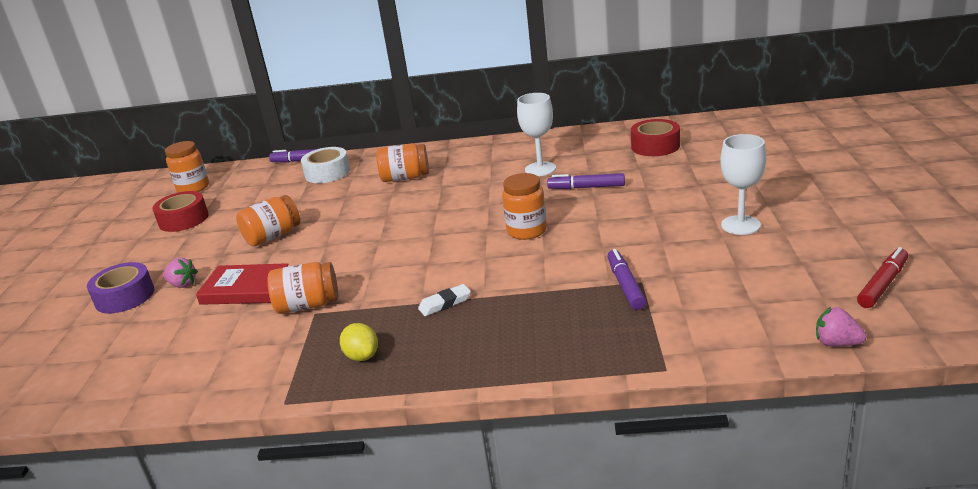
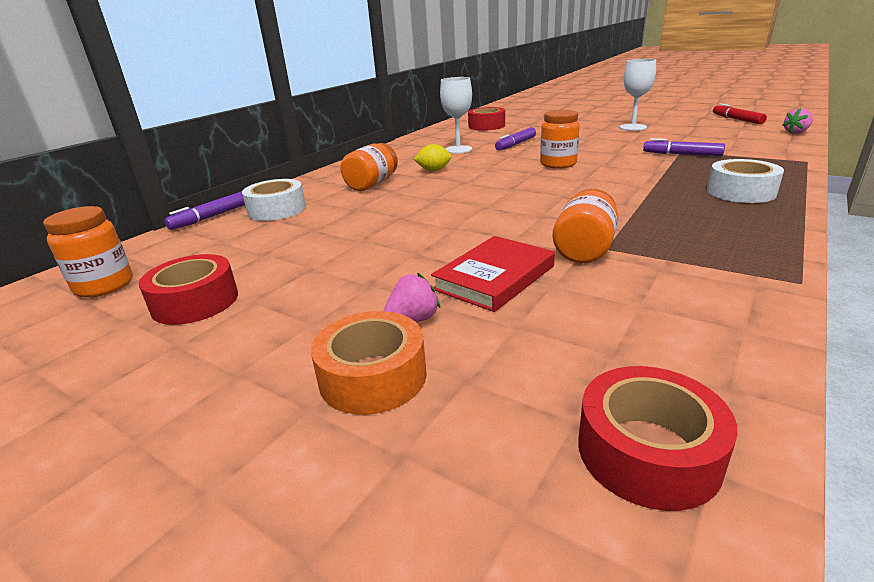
camera: 60 degrees left, 0 degrees up
(81, 383) = (648, 452): none -> red tape
(125, 297) = (373, 376): purple tape -> orange tape
(273, 236) = (379, 250): orange jar -> none
(362, 356) = (722, 237): yellow lemon -> yellow lemon (434, 170)
(445, 303) = (650, 199): white eraser -> none
(498, 345) = (741, 192): none -> white tape

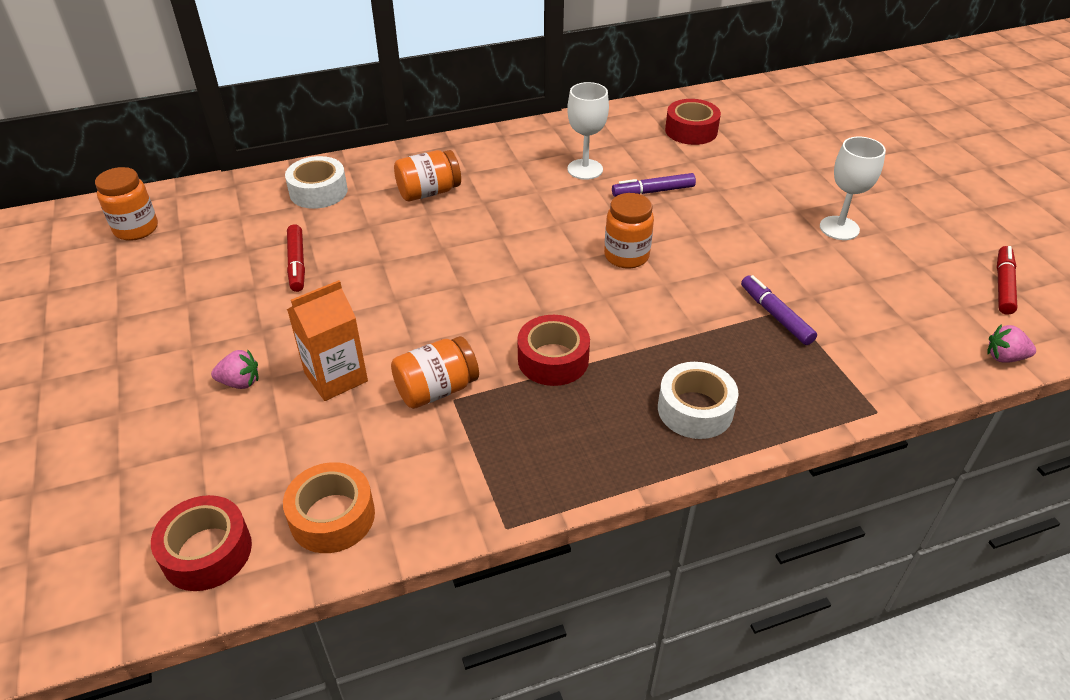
camera: 35 degrees right, 15 degrees up
(195, 302) = (161, 281): red tape -> red tape (553, 359)
(211, 217) = (269, 174): purple marker -> none
(329, 243) = (297, 263): none -> red marker
(373, 376) = (167, 412): orange tape -> orange tape (332, 516)
(434, 170) = (506, 198): yellow lemon -> none
(494, 278) = (336, 377): red book -> orange carton

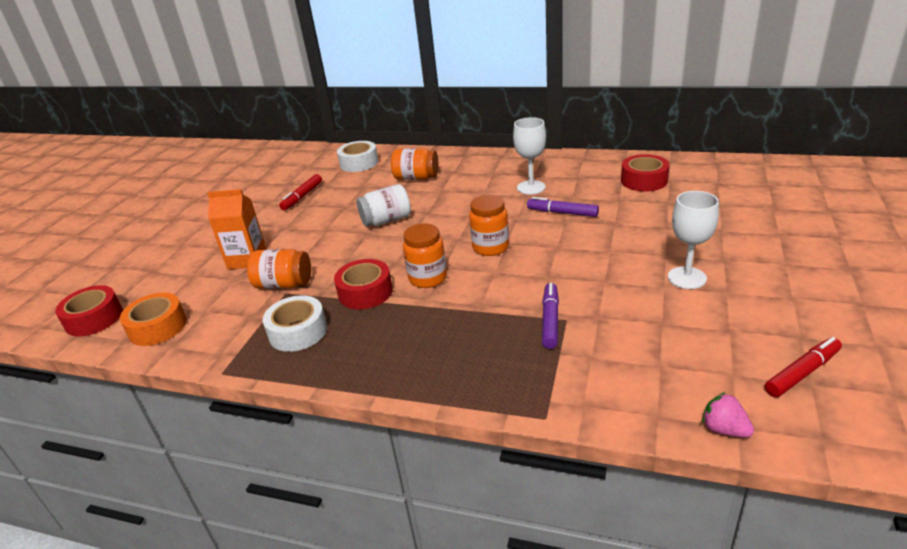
camera: 40 degrees right, 10 degrees down
(136, 229) = (255, 160): orange jar -> orange jar (427, 278)
(240, 382) = (205, 246): pink strawberry -> none
(463, 261) = (386, 220): none -> white jar
(695, 409) = (412, 357): white tape -> white tape (298, 332)

